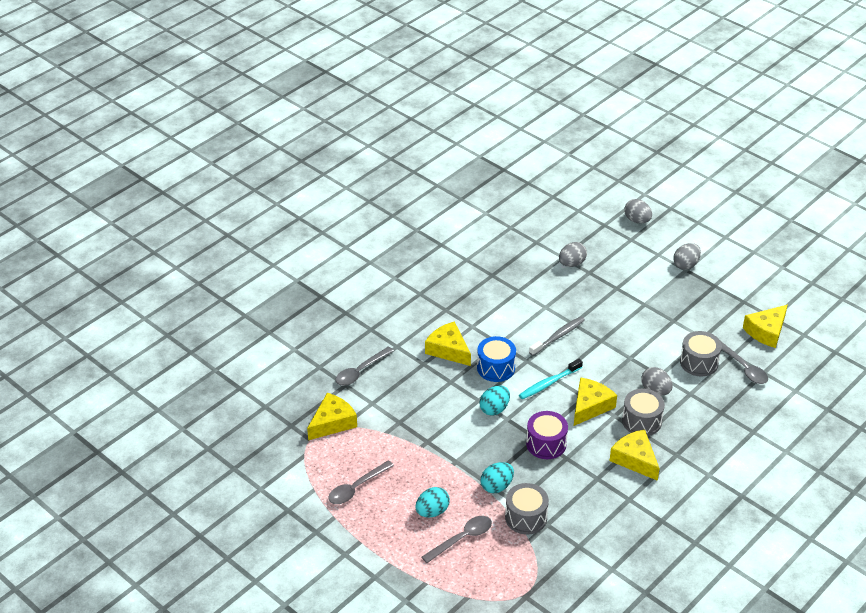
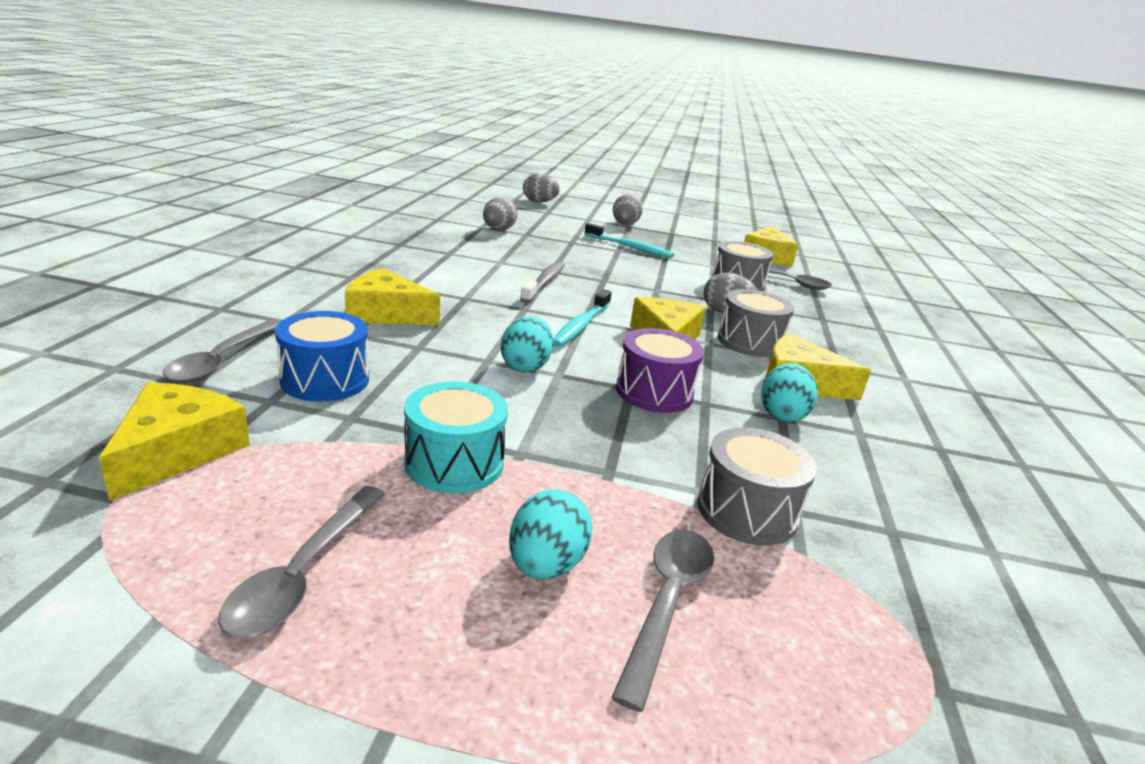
camera: 35 degrees left, 15 degrees down
(427, 458) = (454, 463): none -> turquoise drum
(496, 368) = (483, 322): blue drum -> blue drum (325, 380)
(497, 486) = (637, 473): turquoise egg -> turquoise egg (782, 414)
(657, 301) = (629, 247): none -> turquoise toothbrush

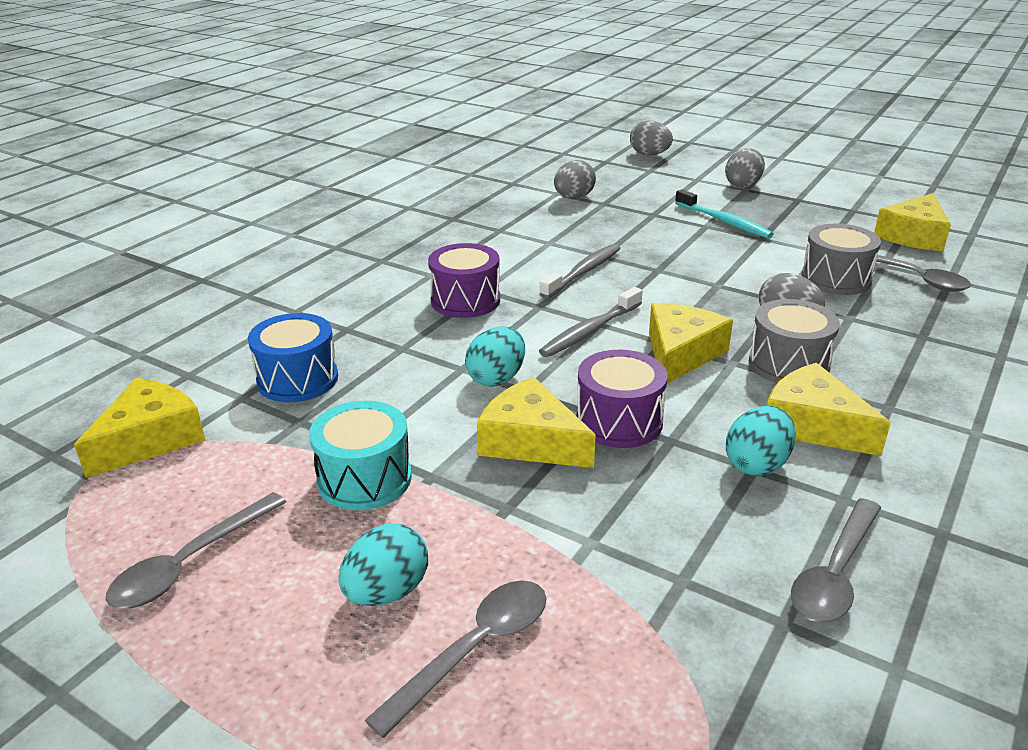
camera: 25 degrees right, 5 degrees up
(221, 360) = (222, 352): grey spoon -> grey spoon (835, 573)
(386, 313) = (392, 306): yellow cheese -> yellow cheese (531, 441)
(454, 306) = (465, 300): none -> purple drum
(581, 325) = (590, 330): turquoise toothbrush -> grey toothbrush
(747, 511) = (625, 572): grey drum -> none

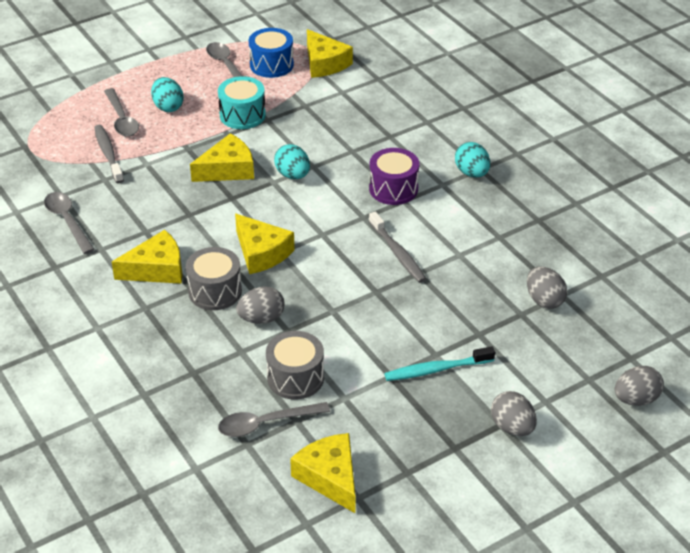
camera: 115 degrees right, 10 degrees up
(298, 379) = (345, 110): blue drum -> blue drum (271, 65)
(590, 330) = (316, 227): grey toothbrush -> grey toothbrush (108, 154)
(619, 421) = (219, 203): purple drum -> none
(757, 464) = (147, 233): turquoise egg -> turquoise egg (472, 173)

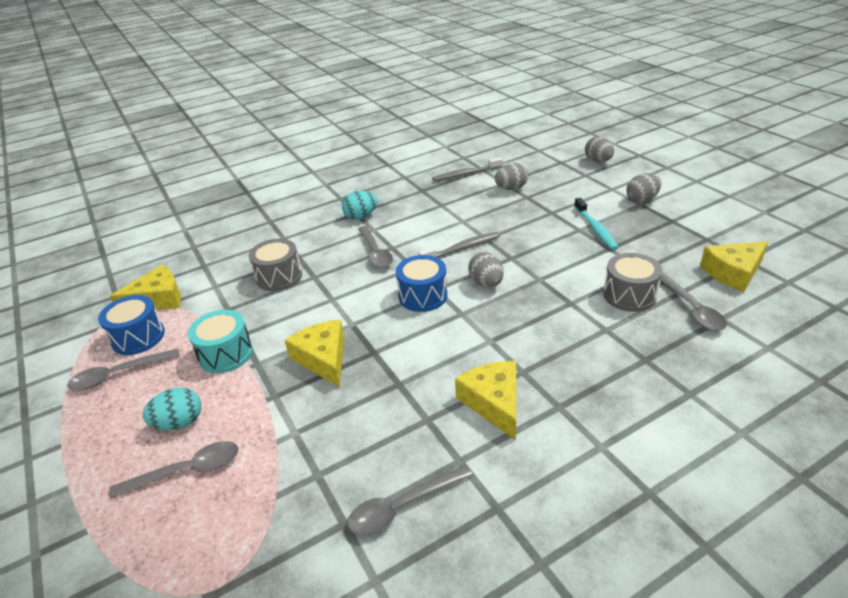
camera: 85 degrees left, 5 degrees down
(108, 154) = (263, 477): grey toothbrush -> grey toothbrush (466, 174)
(215, 291) = (524, 353): grey drum -> grey drum (279, 277)
(261, 252) = (463, 325): yellow cheese -> none
(261, 318) = (558, 319): grey egg -> grey egg (486, 283)
(293, 175) = (343, 311): turquoise egg -> none
(311, 225) = (423, 296): none -> blue drum
(393, 189) = (375, 253): purple drum -> grey spoon

